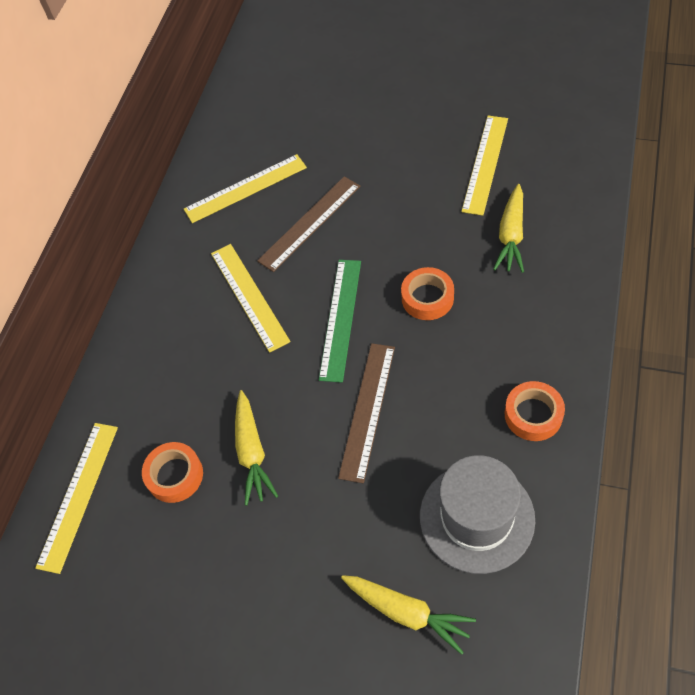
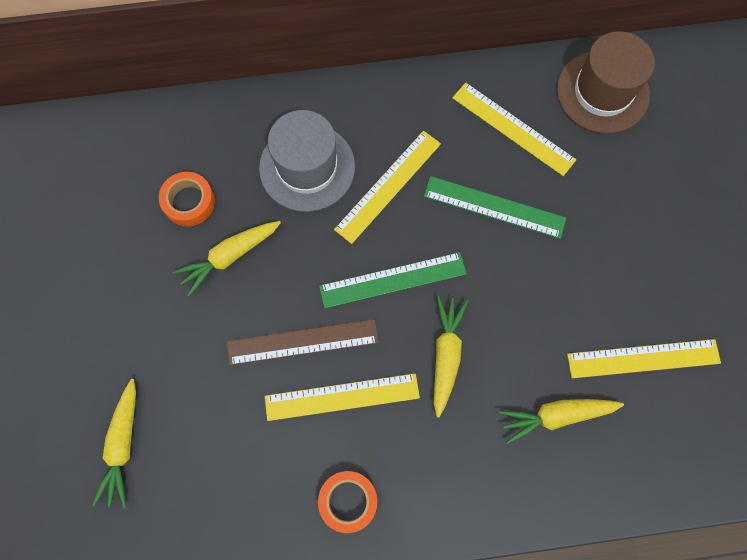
camera: 60 degrees right, 15 degrees up
(78, 495) = (149, 134): yellow ruler -> yellow ruler (342, 396)
(247, 119) = (602, 92): none -> brown hat
(310, 223) = (494, 207): brown ruler -> green ruler
(427, 298) = (446, 355): orange tape -> yellow carrot
(476, 517) = (226, 478): grey hat -> grey hat (307, 167)

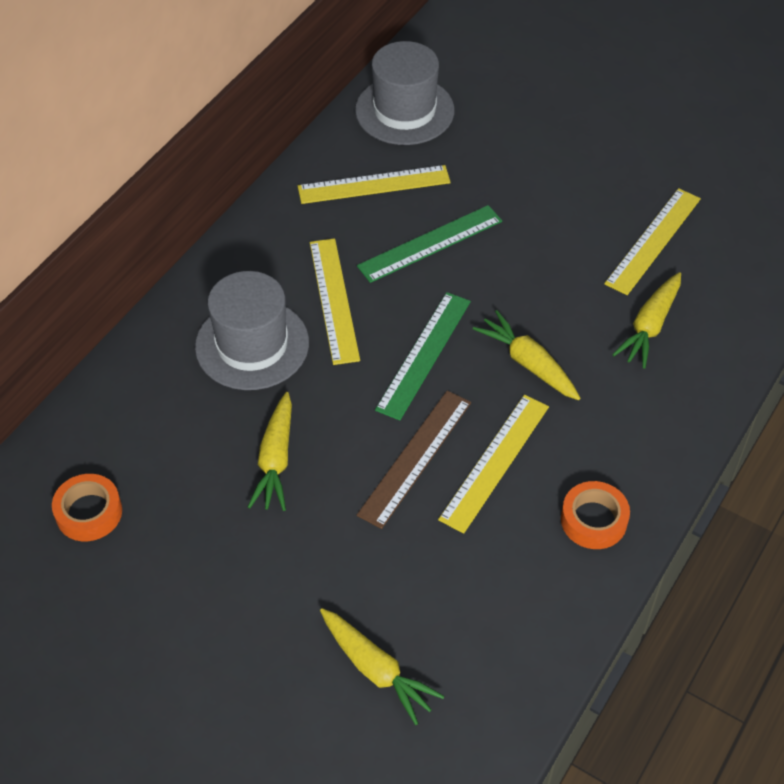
camera: 50 degrees left, 20 degrees down
(189, 202) = (186, 456): orange tape -> orange tape (89, 512)
(602, 92) = (404, 110): brown hat -> grey hat

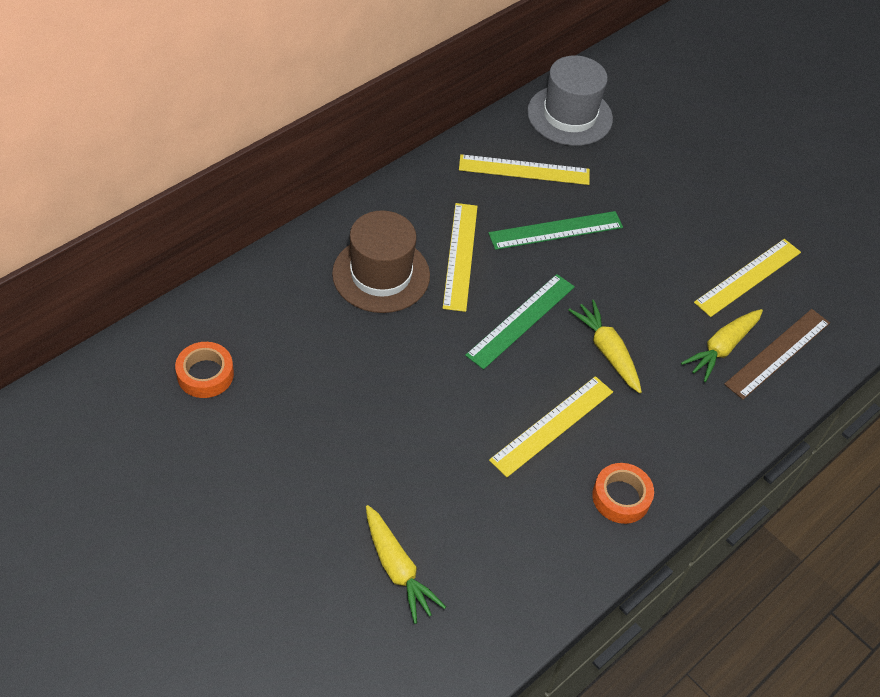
camera: 10 degrees right, 0 degrees up
(252, 344) = (381, 274): grey hat -> brown hat
(275, 460) = (370, 373): yellow carrot -> none
(415, 458) = (486, 403): brown ruler -> brown ruler (778, 353)

